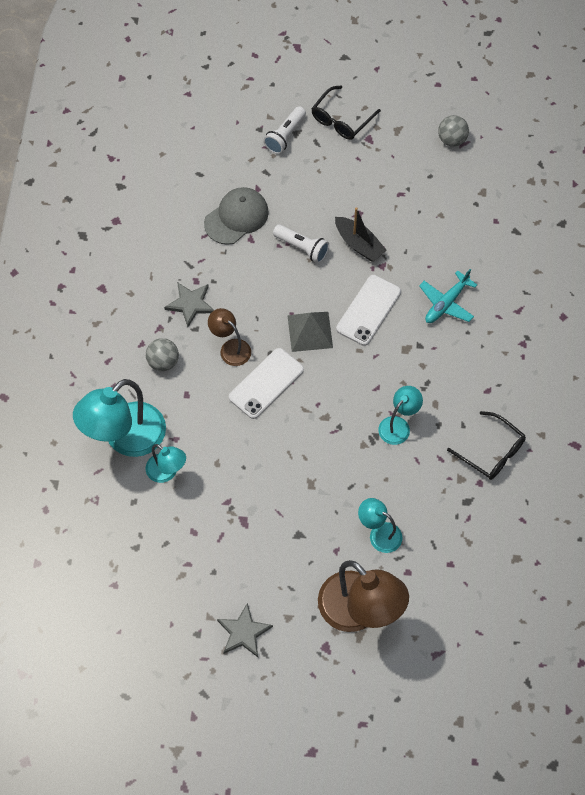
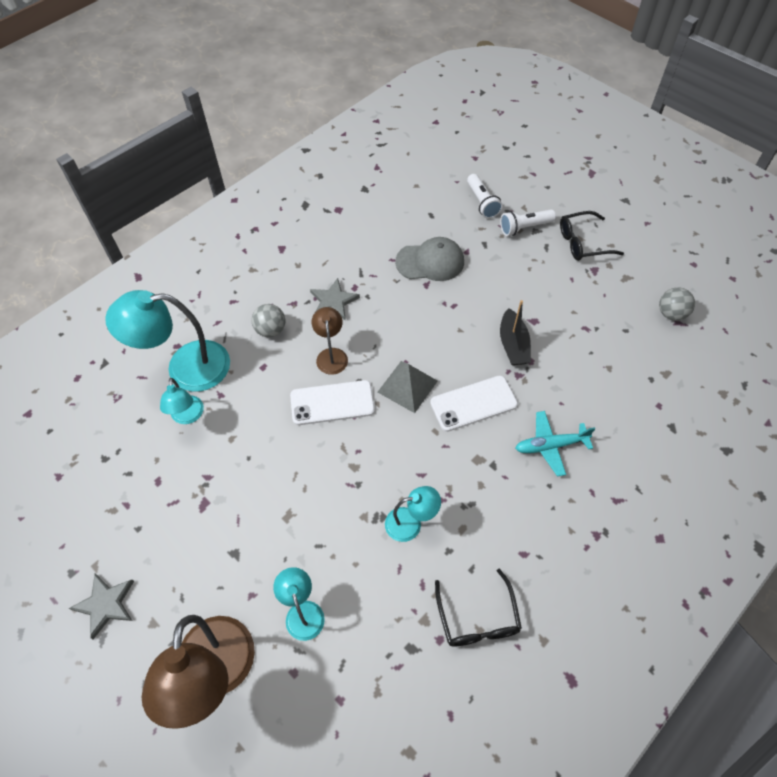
camera: 40 degrees right, 5 degrees down
(302, 248) = (462, 317): white flashlight -> white flashlight (482, 202)

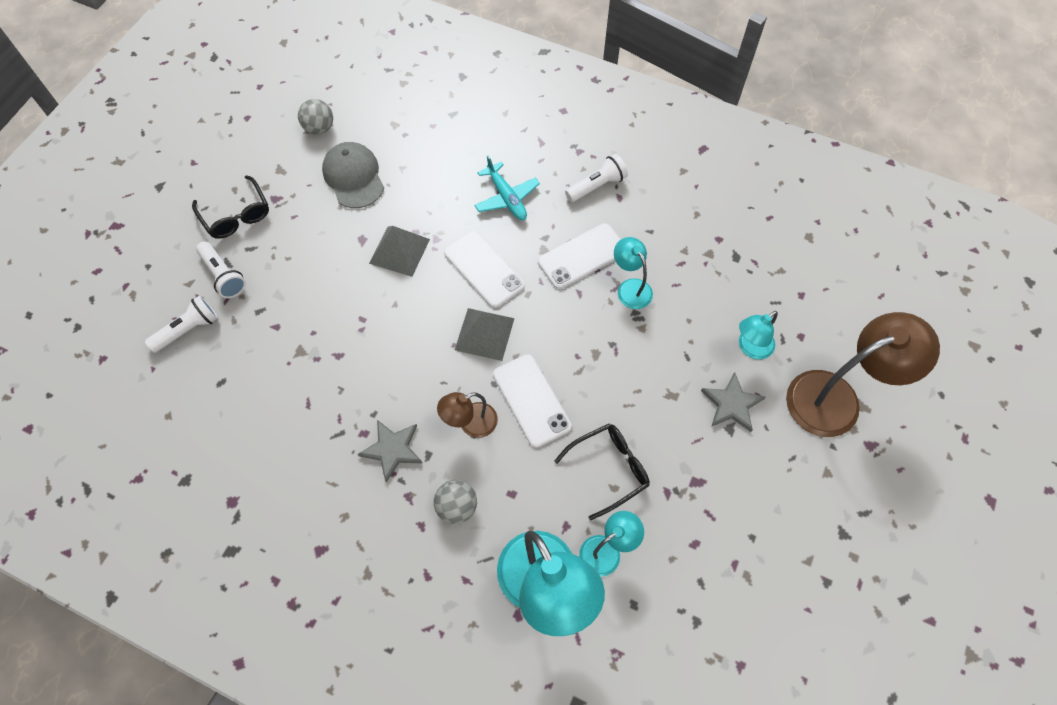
camera: 110 degrees left, 5 degrees up
(105, 604) = (836, 527): grey star -> grey star (732, 404)
(430, 262) = (302, 361): grey cap -> grey cap (354, 177)
(461, 491) = (582, 256): none -> white phone
(477, 618) = (688, 217): black glasses -> black glasses (609, 469)
(513, 345) = (399, 251): black boat -> grey pyramid
(544, 536) = (597, 186): none -> white flashlight

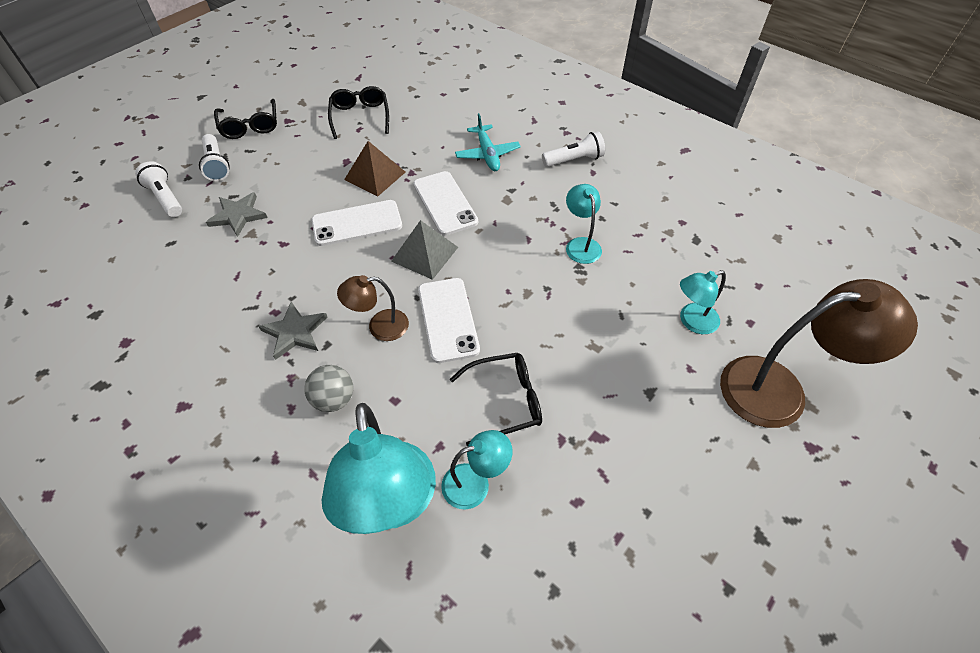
camera: 15 degrees right, 10 degrees down
(188, 330) = (166, 198): white flashlight -> white flashlight turned 105 degrees counterclockwise
(319, 128) = (348, 80): grey ball -> none
(354, 177) = (360, 117): grey cap -> black glasses
(399, 251) = (375, 175): grey pyramid -> brown pyramid
(582, 256) = (541, 211): white phone -> white phone (357, 223)
(732, 404) = (658, 369): grey star -> grey star (238, 215)

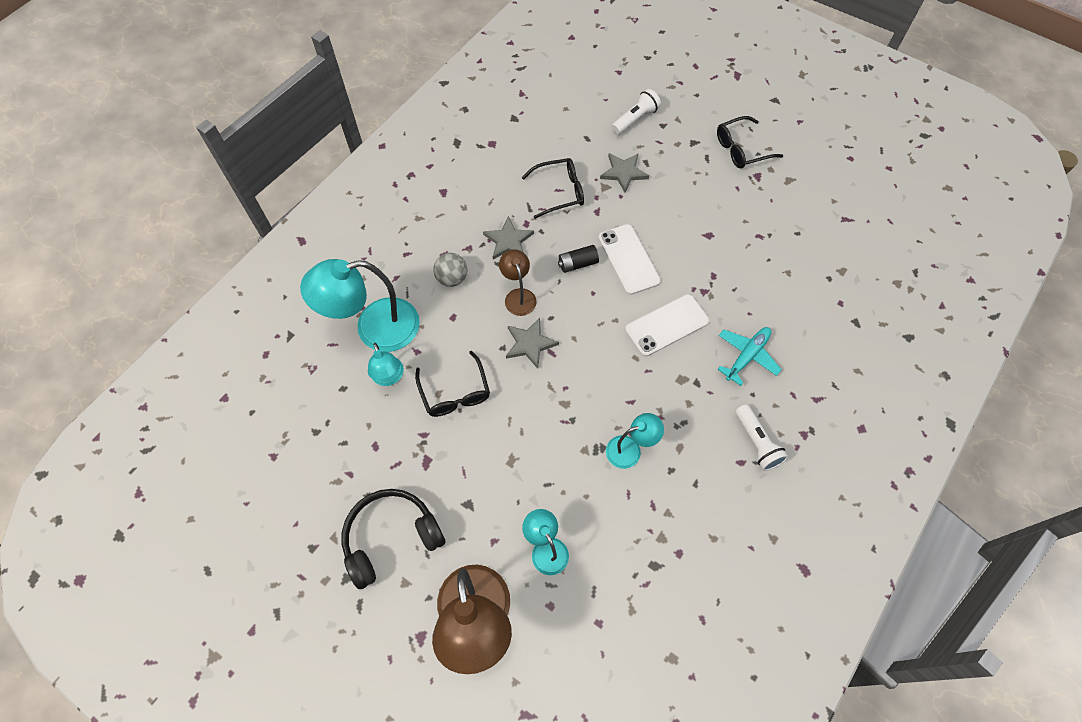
camera: 85 degrees right, 10 degrees up
(216, 165) = (682, 140): white flashlight -> none
(350, 267) = (577, 264): none -> black battery
(360, 117) = (778, 233): black glasses -> black glasses (559, 192)
(375, 175) = (693, 262): brown pyramid -> none
(424, 254) = (599, 317): grey pyramid -> none
(448, 319) = (530, 344): white phone -> grey star
(487, 154) = (747, 356): turquoise plane -> turquoise plane turned 150 degrees clockwise
(700, 480) = (391, 537): none -> black headphones

